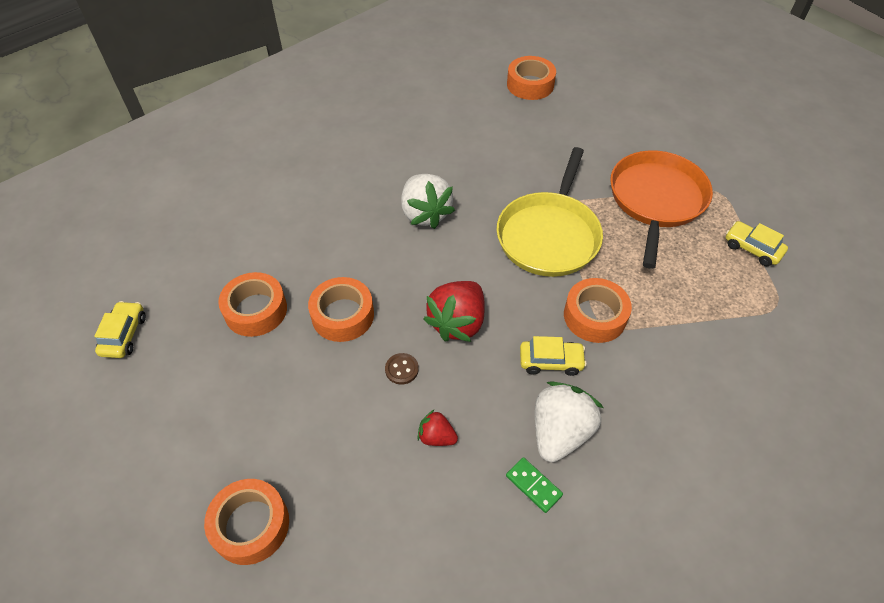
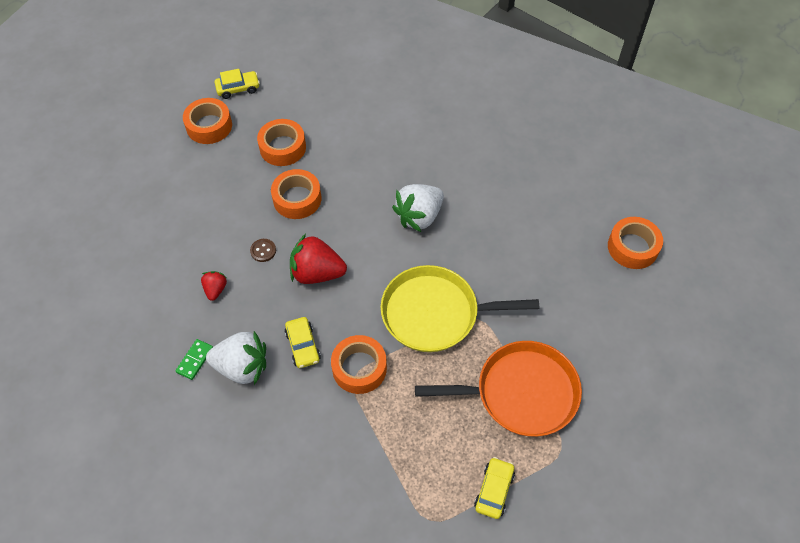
camera: 70 degrees right, 5 degrees up
(251, 525) = (128, 211): orange tape -> orange tape (209, 126)

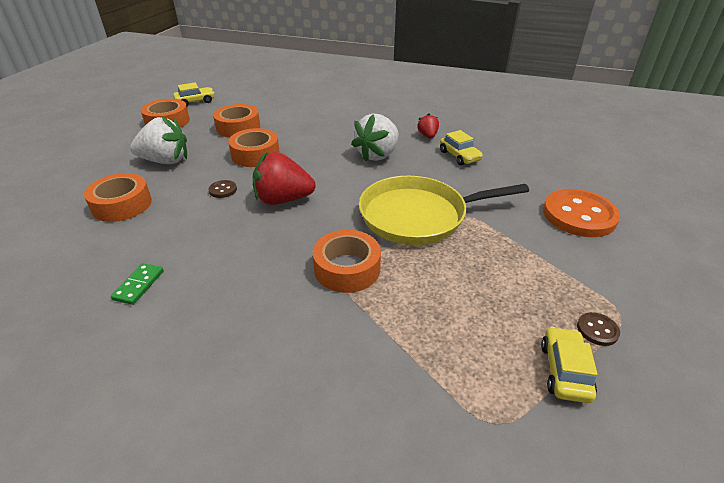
camera: 10 degrees left, 20 degrees down
(215, 289) = (169, 223): red strawberry -> red strawberry (427, 136)
(242, 367) = (200, 284): white strawberry -> white strawberry (165, 161)
(303, 346) = (275, 257): yellow car -> yellow car (459, 156)
(520, 393) = (542, 268): orange pan -> none
(535, 460) = (597, 330): none -> brown button
(583, 335) = (579, 215): none -> orange button
(632, 247) = (583, 155): orange tape -> orange tape (122, 205)

